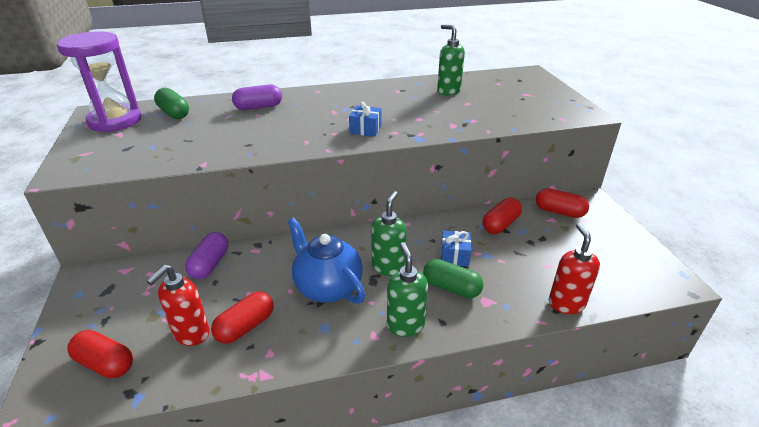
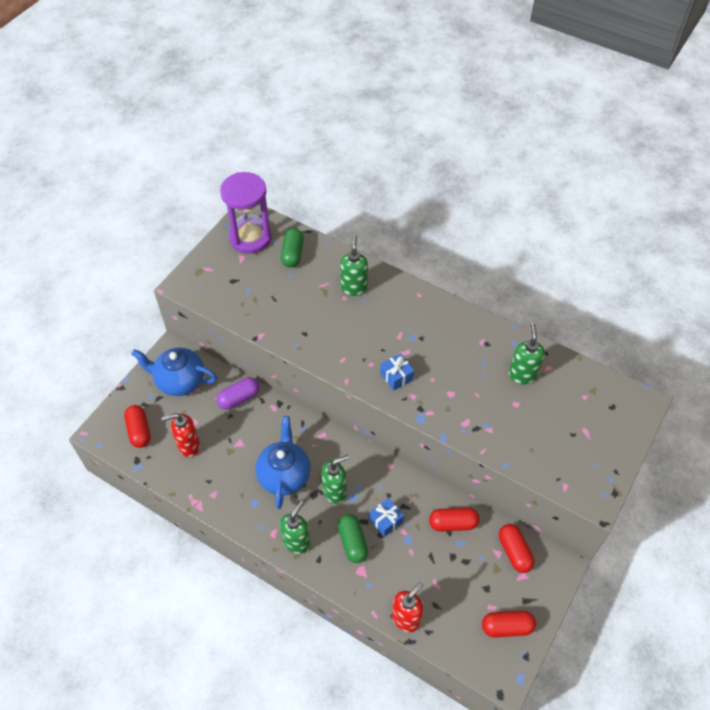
camera: 45 degrees right, 20 degrees up
(120, 291) = (179, 381): none -> blue teapot
(245, 326) = (217, 465): red capsule -> red capsule (507, 627)
(259, 107) = (354, 288): purple capsule -> green soap dispenser

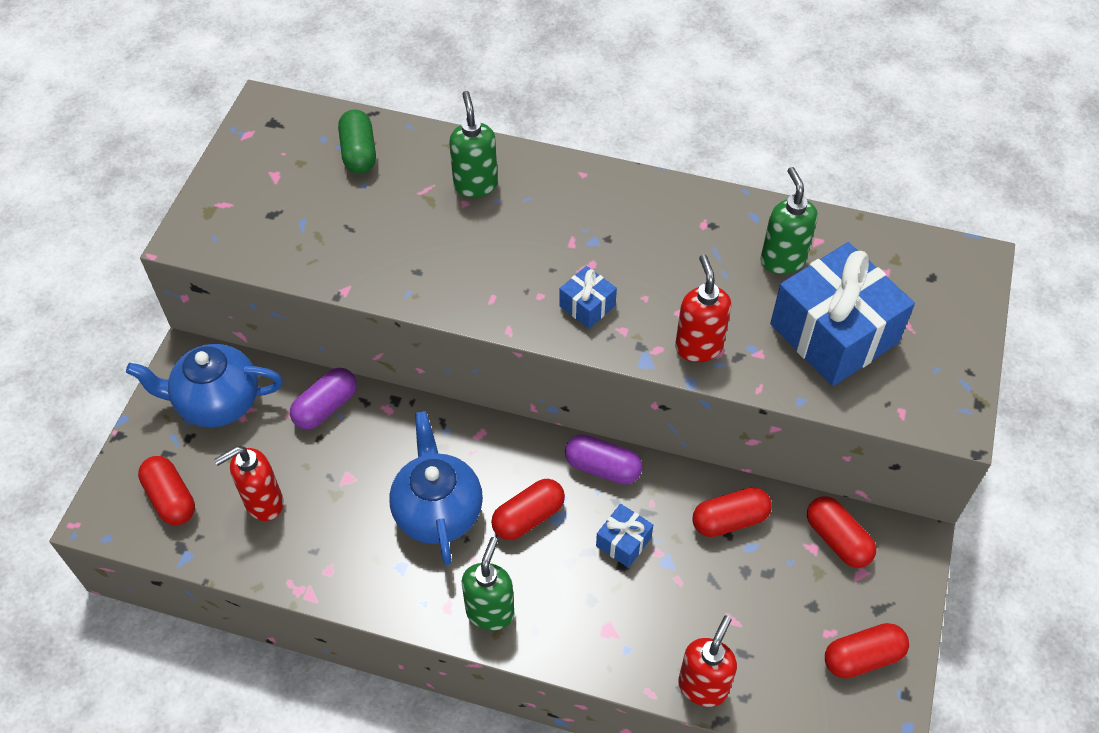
camera: 15 degrees left, 0 degrees up
(250, 237) = (281, 141): purple hourglass -> none
(335, 492) = (528, 517): green soap dispenser -> red capsule
(353, 542) = (581, 589): green capsule -> none
(387, 473) = (602, 468): none -> purple capsule
(454, 417) = (698, 347): none -> red soap dispenser
(539, 428) = (834, 333): none -> blue gift

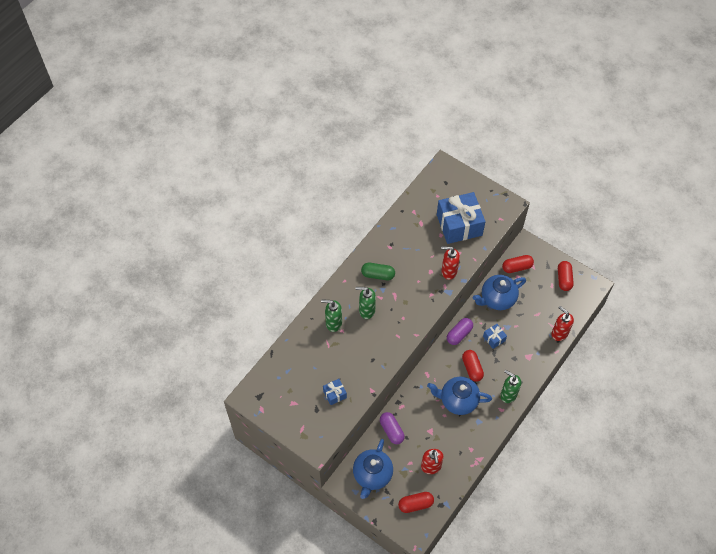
camera: 70 degrees left, 5 degrees up
(359, 153) = (294, 364): green capsule -> green capsule (378, 275)
(587, 306) = (414, 302): blue gift -> blue gift (334, 394)
(730, 520) = (497, 299): red capsule -> blue teapot
(782, 260) = (418, 227): green soap dispenser -> green soap dispenser (366, 310)

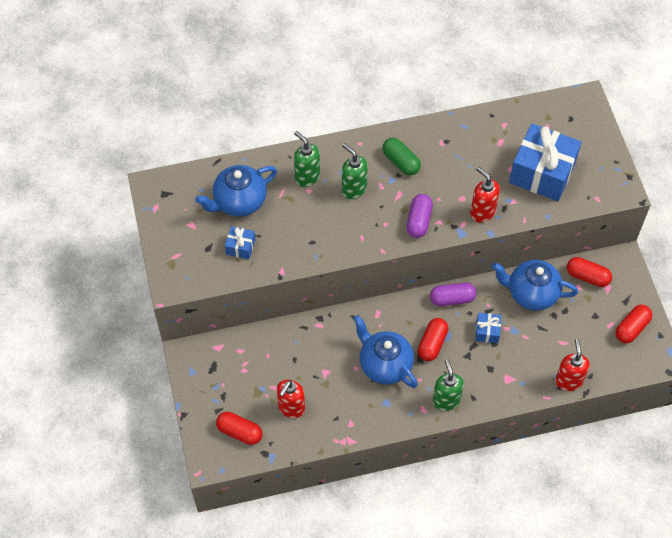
camera: 40 degrees right, 0 degrees up
(372, 475) = (223, 369): blue teapot -> blue teapot (239, 202)
(391, 430) = (285, 341): purple capsule -> purple capsule (419, 221)

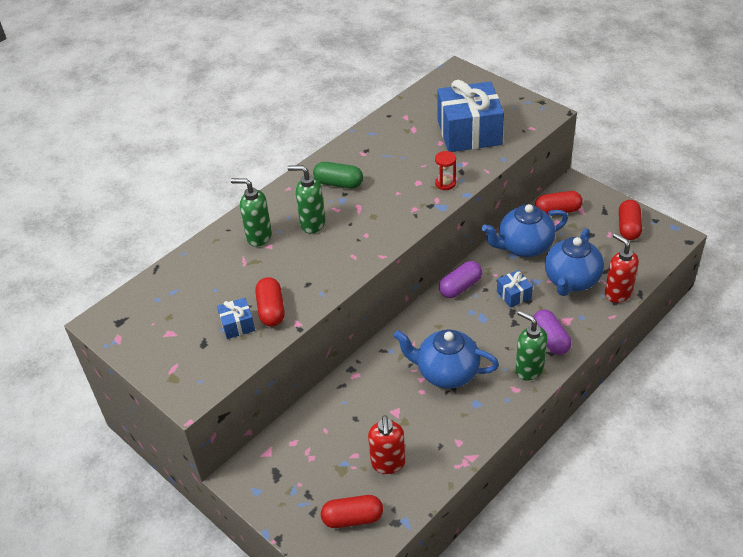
camera: 30 degrees left, 15 degrees down
(239, 202) = (205, 289): blue teapot -> blue teapot (571, 281)
(419, 221) = (395, 217): purple capsule -> purple capsule (550, 339)
(432, 344) = (474, 331): red capsule -> red capsule (271, 310)
(482, 212) = (445, 183): red soap dispenser -> red hourglass

